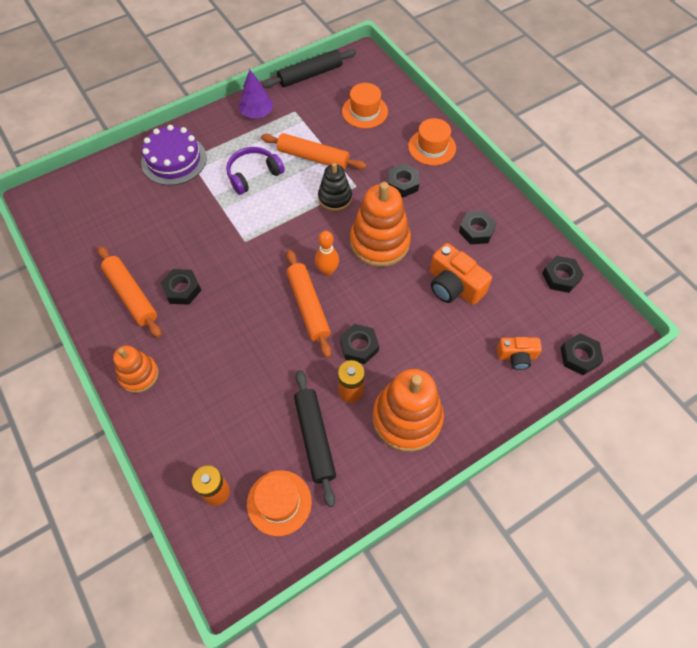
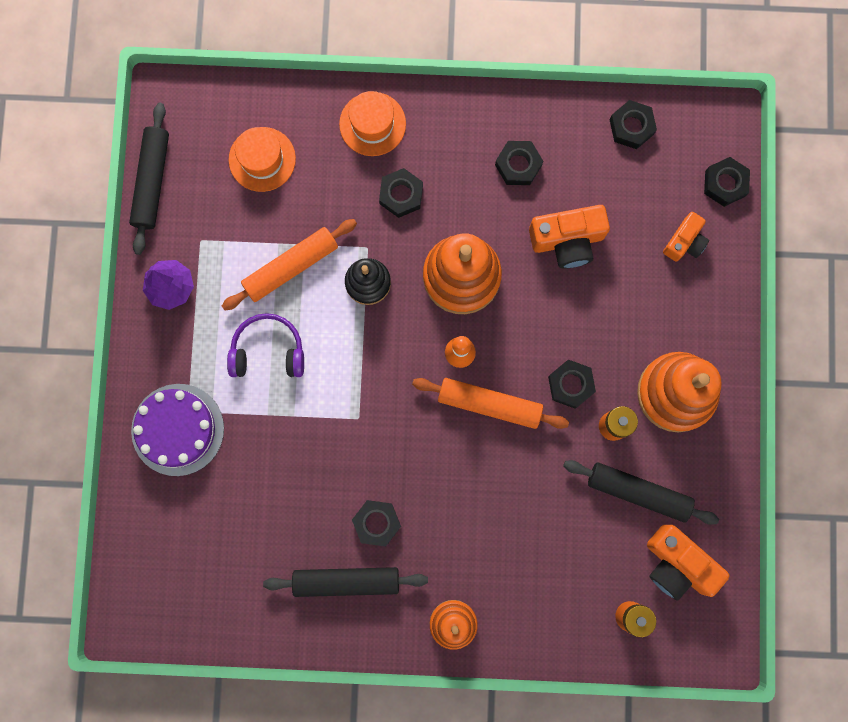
camera: 55 degrees left, 20 degrees up
(131, 295) = (346, 581): orange rolling pin -> black rolling pin
(253, 175) = (268, 351): purple headphones -> purple headphones turned 90 degrees clockwise
(279, 502) = (678, 564): orange hat -> orange camera

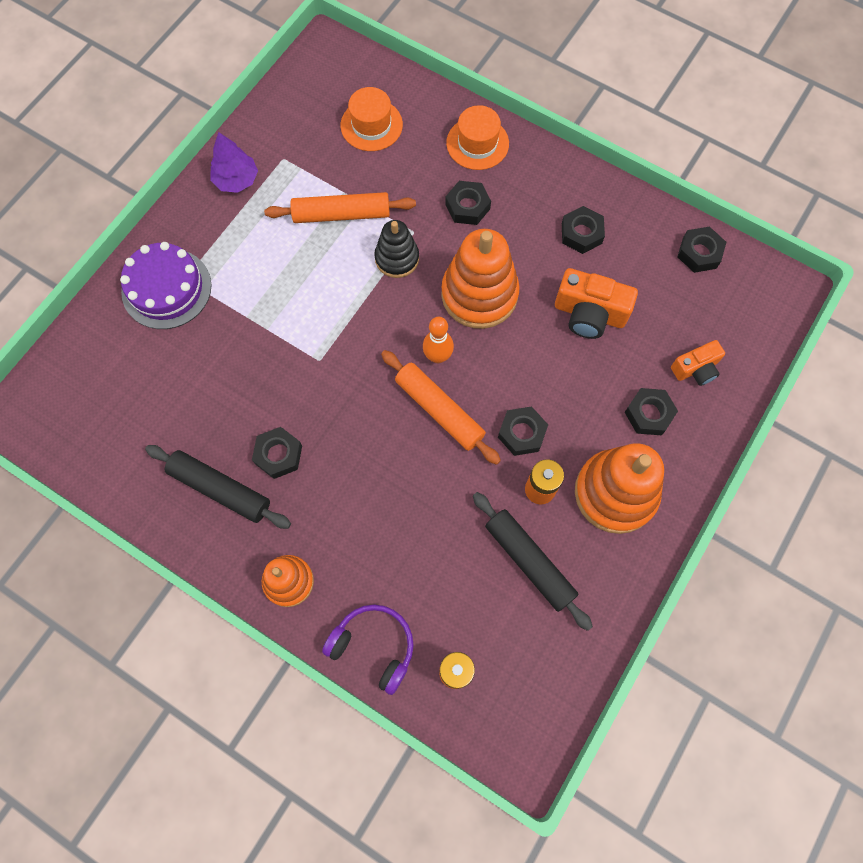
camera: 30 degrees right, 10 degrees down
(152, 181) = (275, 98): black rolling pin -> none
(268, 351) = (280, 268): purple headphones -> purple headphones (374, 647)
(678, 564) = (529, 650): orange camera -> none
(725, 184) = (760, 340): black nut -> black nut (649, 414)

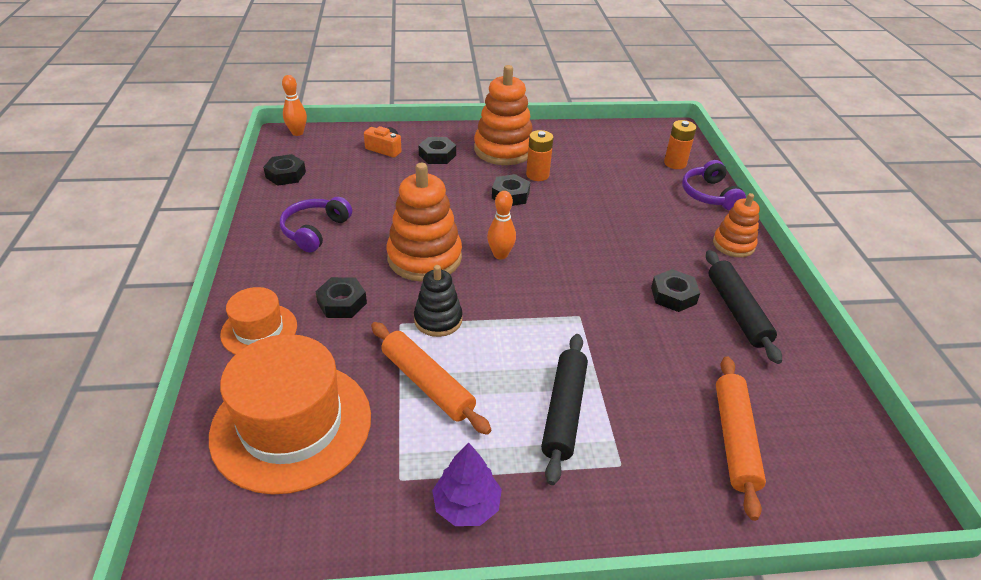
camera: 130 degrees left, 30 degrees down
(166, 288) = (647, 473): purple cake -> none
(371, 125) = (291, 425): orange hat -> orange hat, size x1.86
(439, 410) = (539, 235): orange rolling pin -> orange rolling pin (734, 439)
(529, 561) = (583, 163): black rolling pin -> black rolling pin (563, 411)
(581, 233) = (315, 230): black nut -> purple headphones
(589, 313) = (386, 201): orange camera -> none
(788, 302) = (297, 133): none -> orange bowling pin

